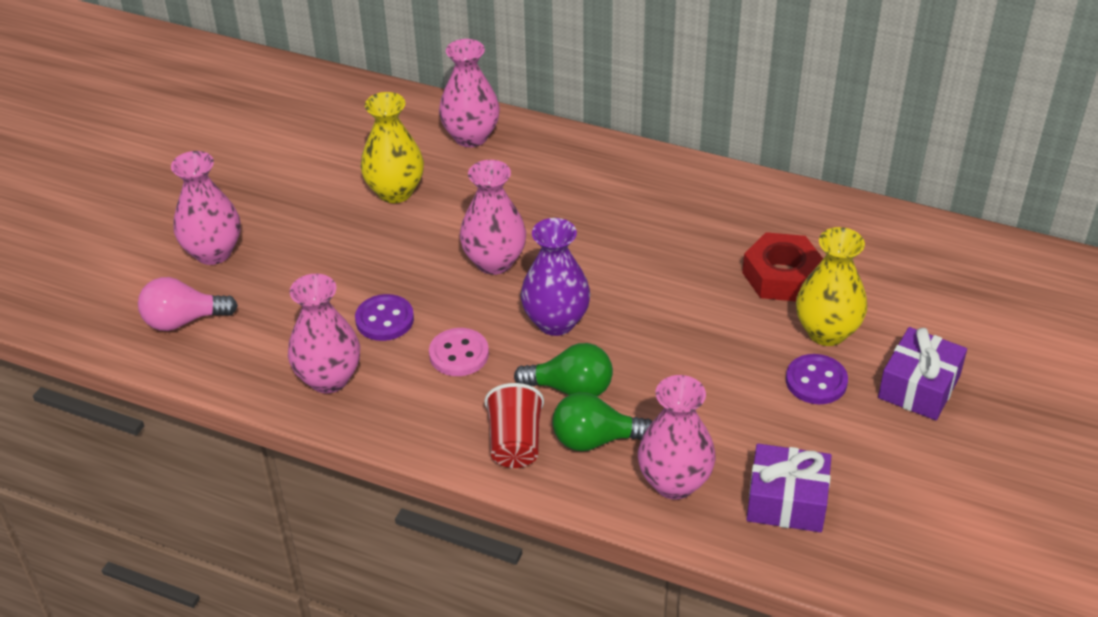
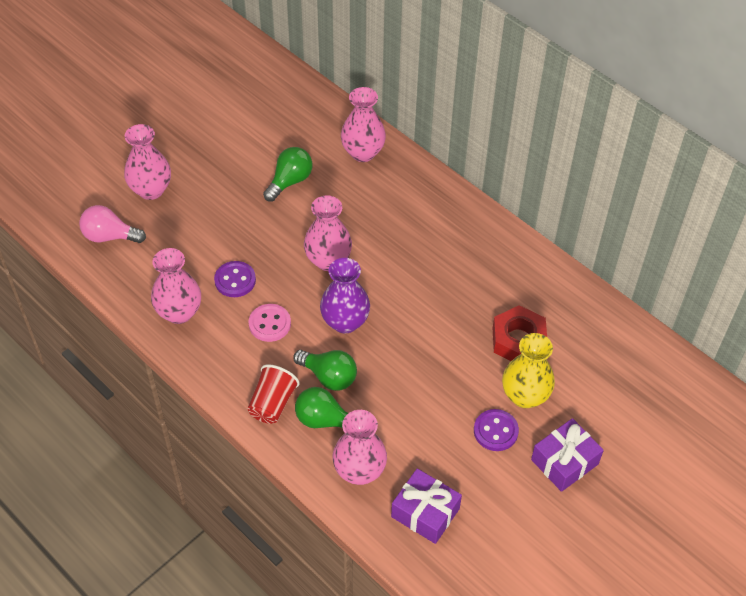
camera: 20 degrees right, 10 degrees up
(395, 192) = (290, 181): yellow vase -> green light bulb

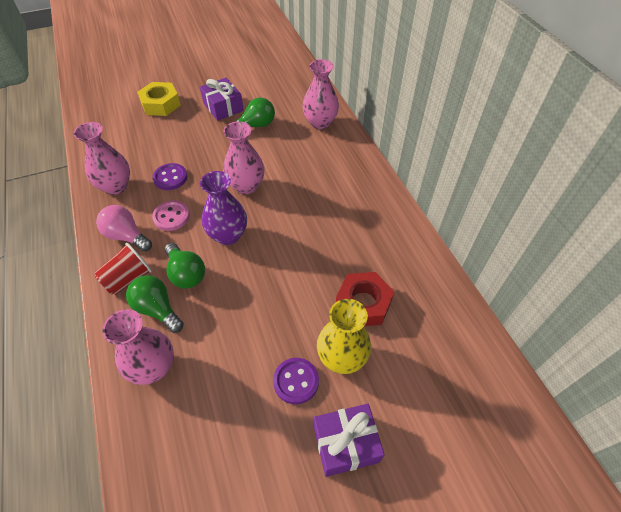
camera: 25 degrees right, 0 degrees up
(109, 236) = (112, 123): pink light bulb -> pink light bulb (126, 236)
(151, 190) = (161, 104): pink vase -> yellow nut
(425, 512) = (182, 436): purple gift -> purple gift (223, 107)

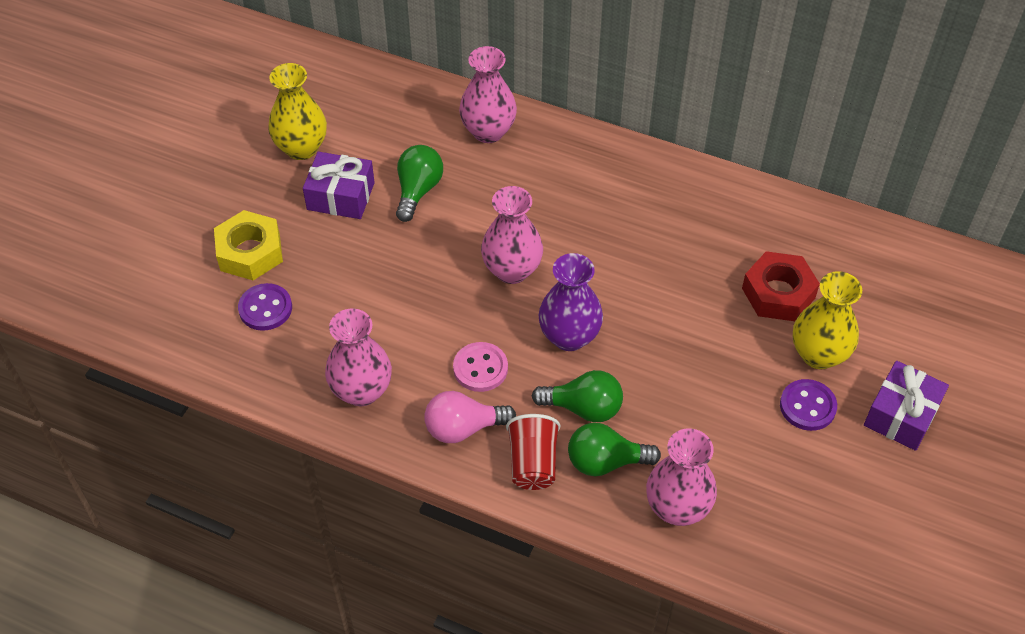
camera: 45 degrees left, 0 degrees up
(170, 178) = (411, 329): purple button -> purple button (265, 308)
(235, 80) = (301, 148): none -> yellow vase

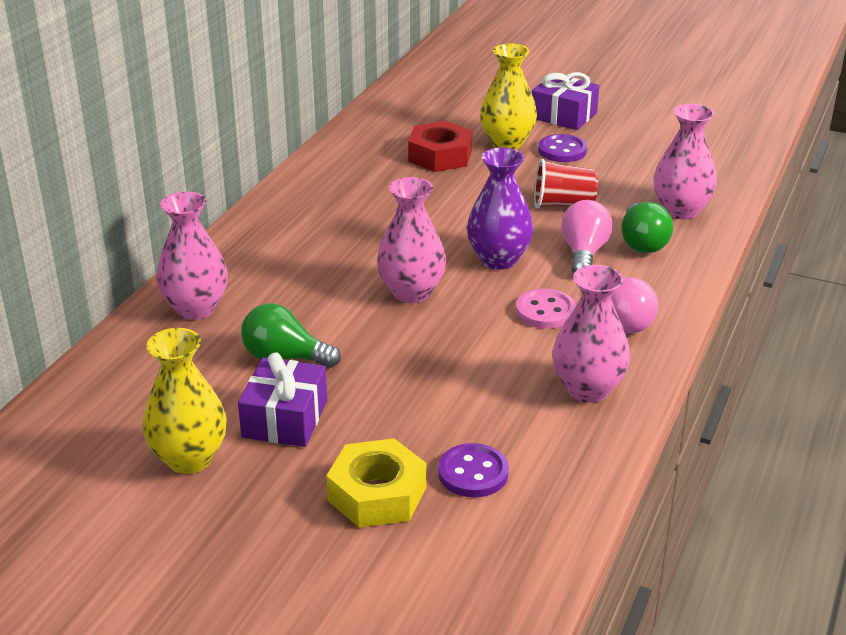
camera: 90 degrees left, 20 degrees down
(533, 463) = (654, 281): red cup -> red cup (563, 205)
(583, 408) = (584, 253): green light bulb -> pink light bulb

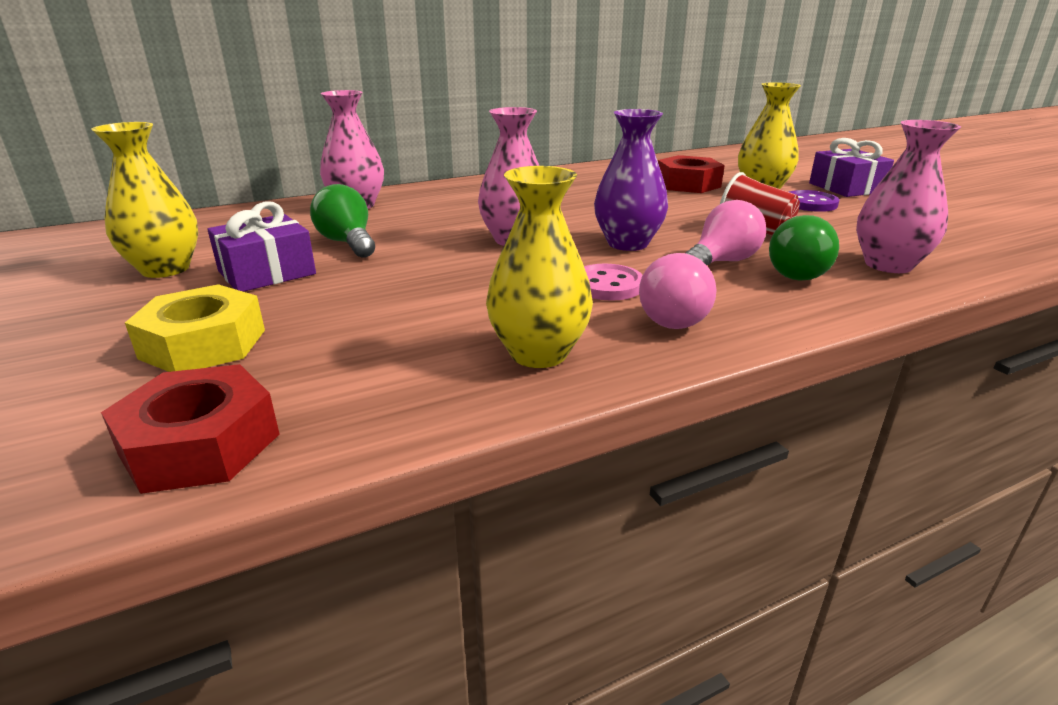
camera: 40 degrees right, 5 degrees down
(473, 473) = (301, 367): purple button -> none
(514, 542) = (200, 444): none -> red nut
(587, 389) = (538, 353): pink vase -> yellow vase

